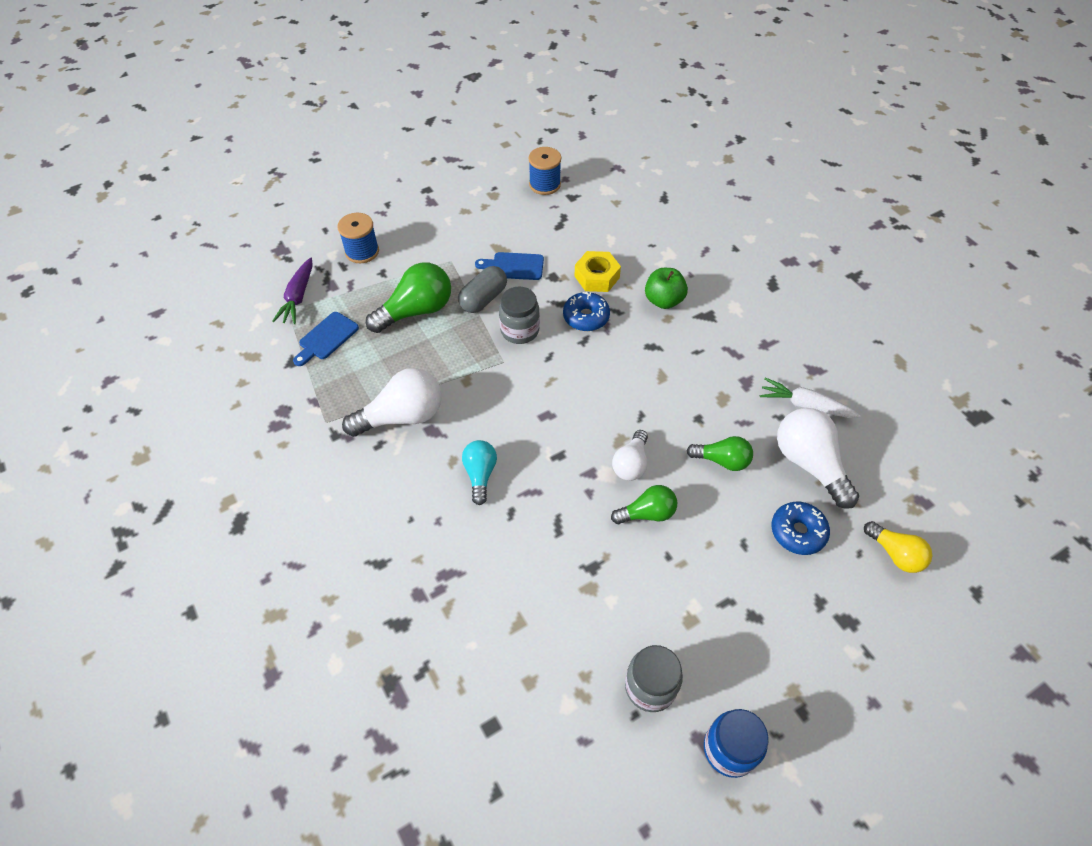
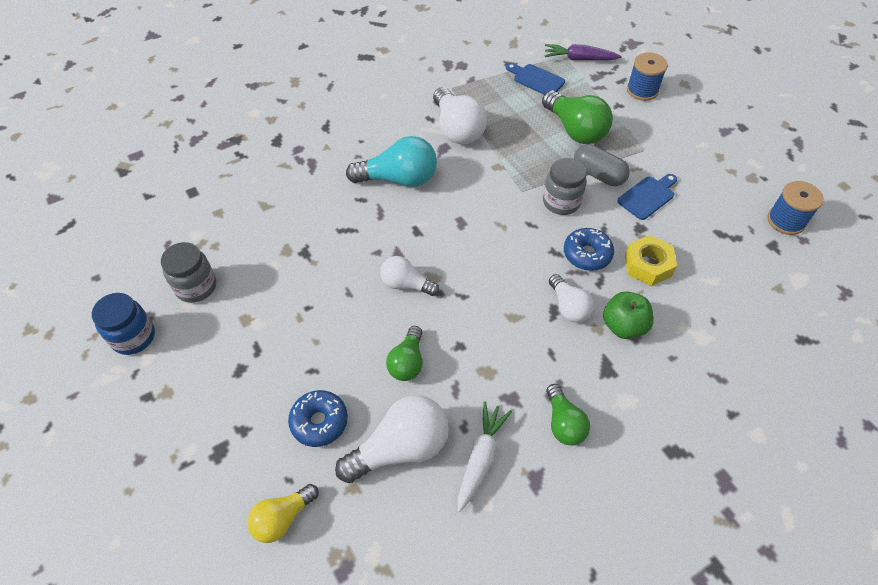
camera: 90 degrees right, 0 degrees up
(480, 474) = (399, 179): turquoise light bulb -> turquoise light bulb, size x1.66
(514, 266) = (648, 196): blue cutting board -> blue cutting board turned 45 degrees clockwise
(647, 335) = (568, 307): none -> white light bulb
(647, 513) = (352, 294): green light bulb -> green light bulb (563, 423)

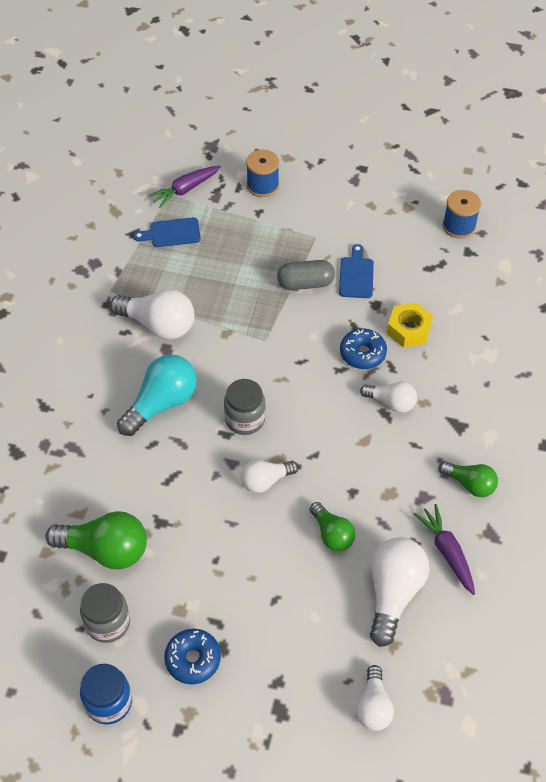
camera: 45 degrees left, 0 degrees up
(282, 518) = (373, 706): yellow light bulb -> white light bulb
(319, 422) = (322, 627): blue donut -> blue donut (193, 659)
(480, 458) = (447, 552): white carrot -> purple carrot
(561, 202) = (303, 326): grey jar -> grey jar (245, 419)
(575, 130) = (250, 257): green light bulb -> green light bulb (106, 550)
(623, 326) = (438, 387): green apple -> none

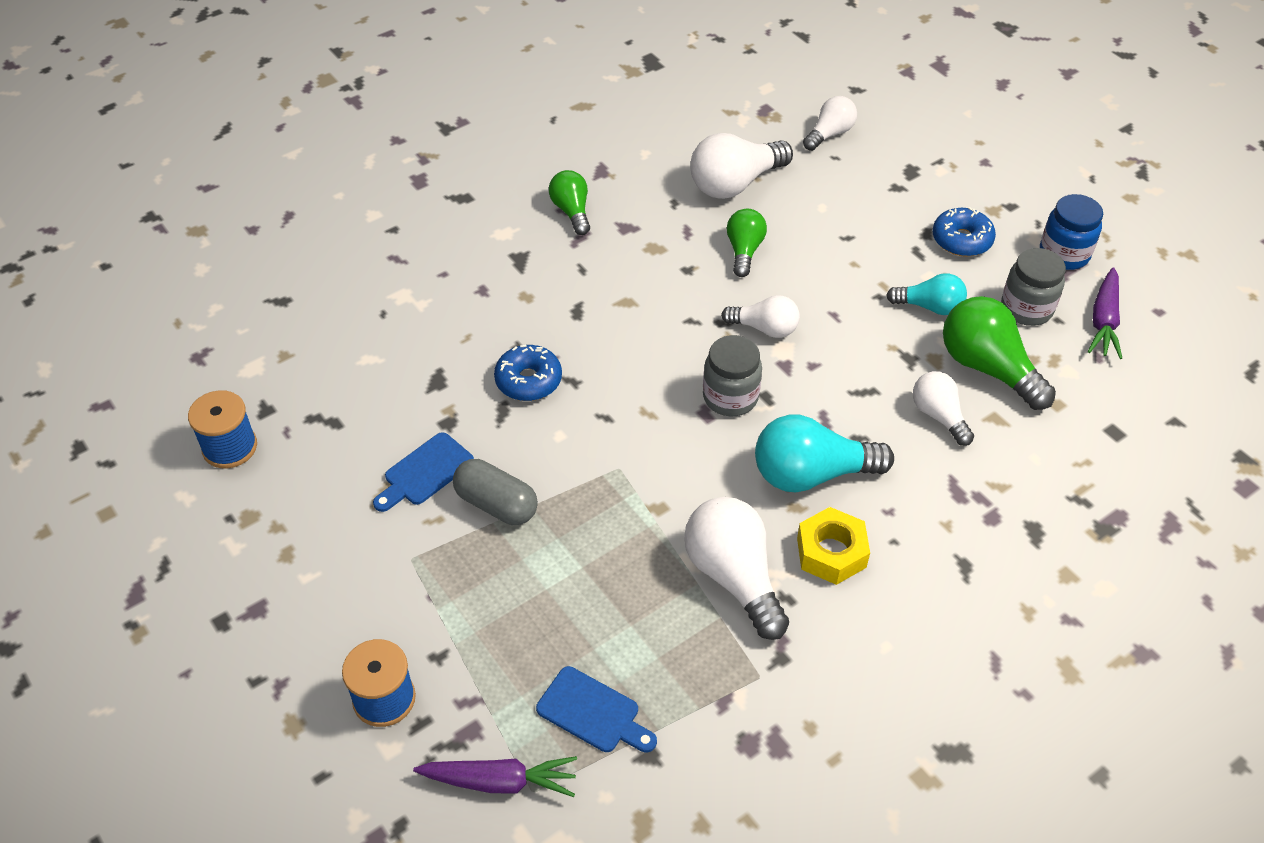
camera: 140 degrees left, 5 degrees down
(175, 575) = (930, 307): none -> turquoise light bulb
(391, 403) = (558, 316): white light bulb -> white light bulb (938, 416)
(409, 329) = (448, 372): yellow nut -> yellow nut (831, 552)
(447, 552) = (655, 181): purple carrot -> purple carrot (1104, 321)

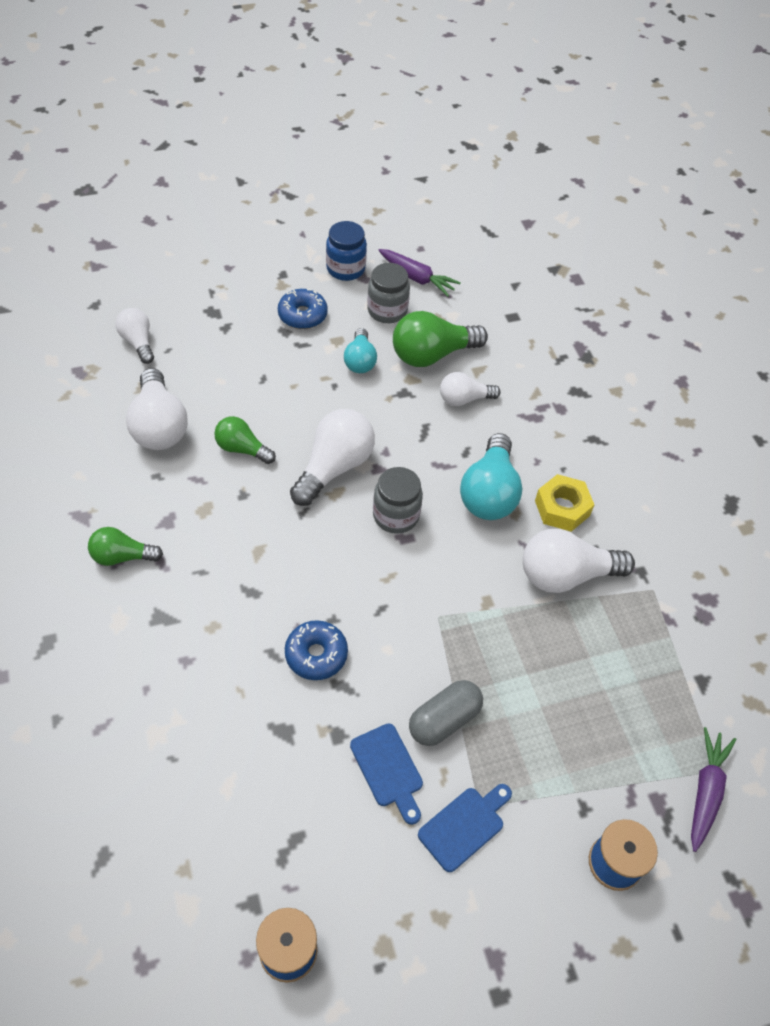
camera: 75 degrees left, 5 degrees up
(593, 712) = (660, 708): blue cutting board -> blue cutting board (464, 826)
(765, 328) = (334, 467): white light bulb -> white light bulb, size x1.66
(930, 307) = (360, 361): turquoise light bulb -> turquoise light bulb turned 150 degrees clockwise

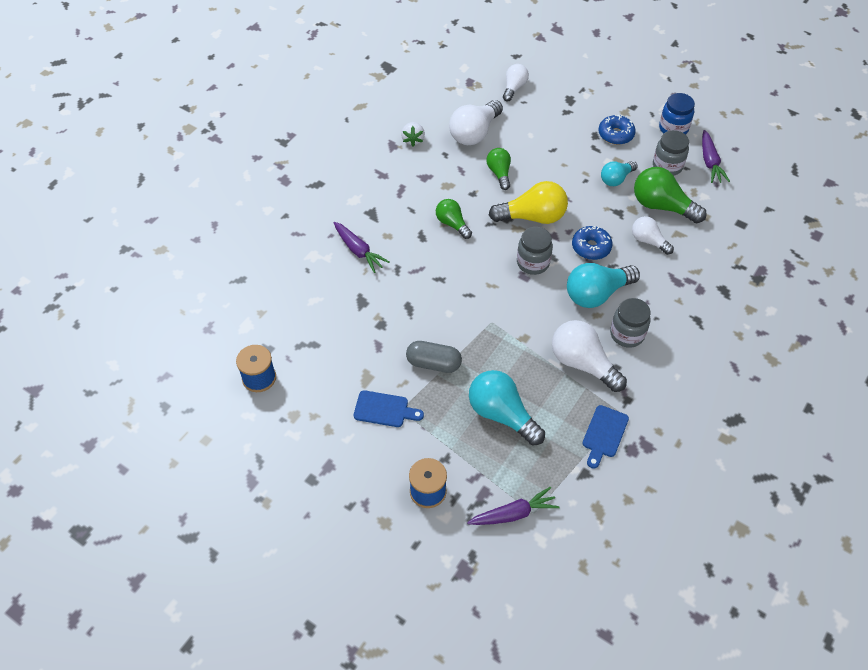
camera: 55 degrees right, 0 degrees up
(98, 490) = (413, 140): none -> white strawberry
(122, 556) = (388, 175): green light bulb -> green light bulb (452, 224)
(203, 675) = (358, 251): none -> purple carrot
(316, 654) = (415, 286): blue donut -> blue donut (591, 247)
(334, 467) = (532, 217): white light bulb -> yellow light bulb
(388, 769) = (383, 357): blue cutting board -> blue cutting board (604, 434)
(562, 508) = (627, 334): yellow nut -> grey jar
(569, 703) = (501, 414): none -> turquoise light bulb

